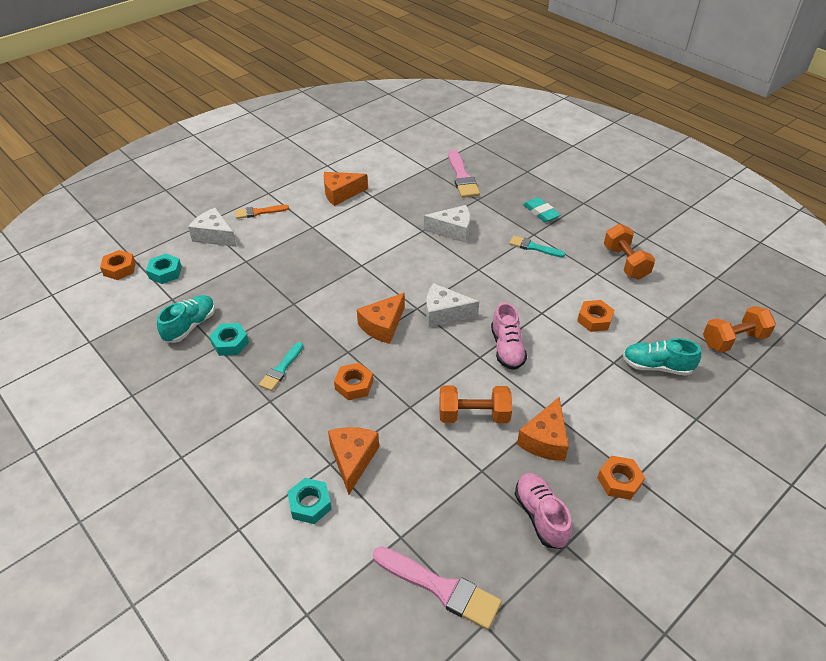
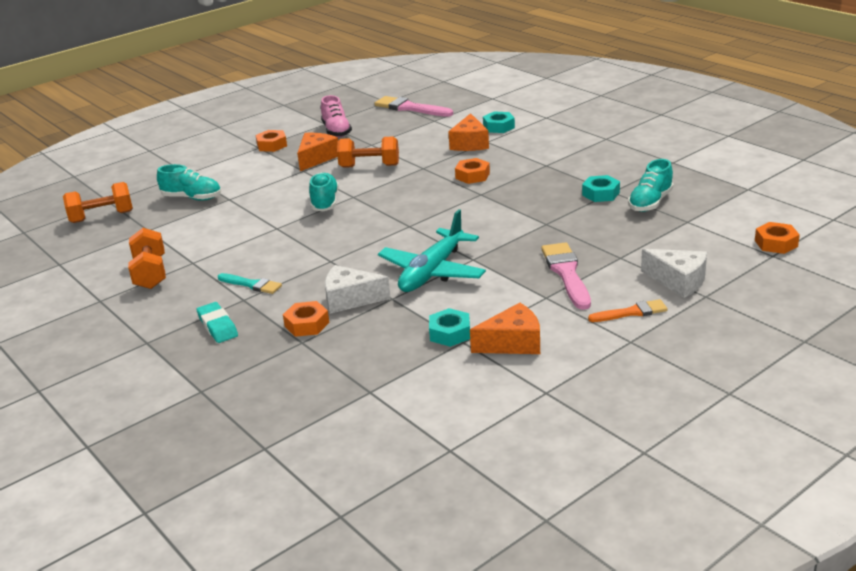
camera: 175 degrees left, 15 degrees down
(165, 272) = (714, 242): turquoise nut -> turquoise nut (450, 333)
(281, 369) = (542, 181): turquoise brush -> none
(383, 326) = (446, 211): orange cheese -> none
(393, 253) = (432, 272): none -> turquoise plane
(444, 313) = (380, 223): white cheese -> none
(462, 177) = (314, 376): pink brush -> pink brush (566, 273)
(507, 348) = (325, 202): pink shoe -> turquoise shoe
(594, 319) = (225, 225): orange nut -> orange nut (307, 324)

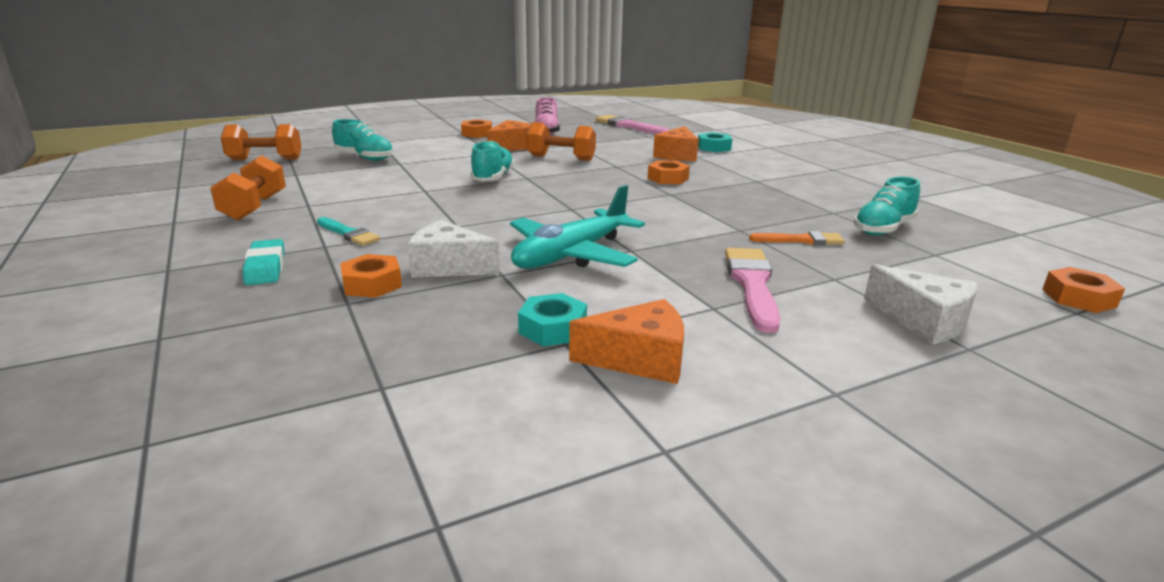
camera: 10 degrees right, 5 degrees down
(601, 194) = (818, 212): turquoise nut -> none
(631, 312) = (843, 350): orange brush -> orange brush (801, 240)

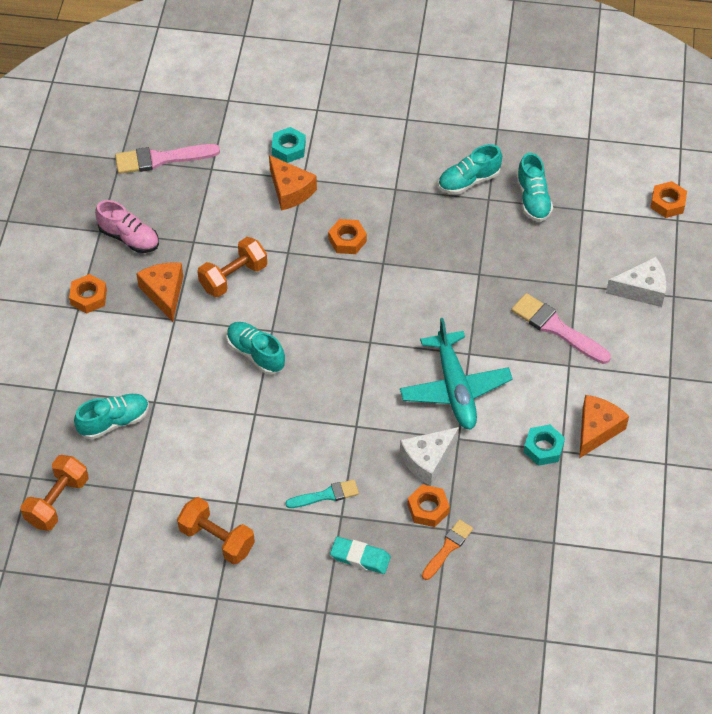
camera: 55 degrees left, 30 degrees up
(801, 240) = (518, 256): orange brush -> orange brush (448, 548)
(832, 201) = (468, 181): none -> turquoise shoe

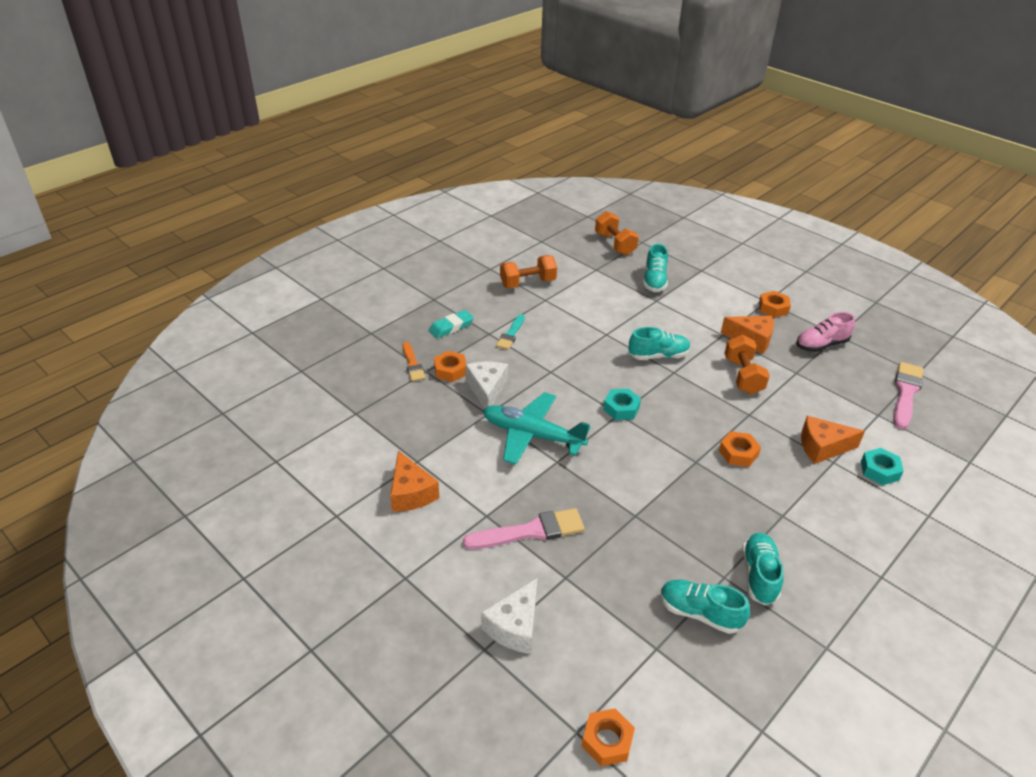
camera: 125 degrees right, 15 degrees down
(543, 448) = (430, 452): turquoise nut -> turquoise nut (621, 408)

